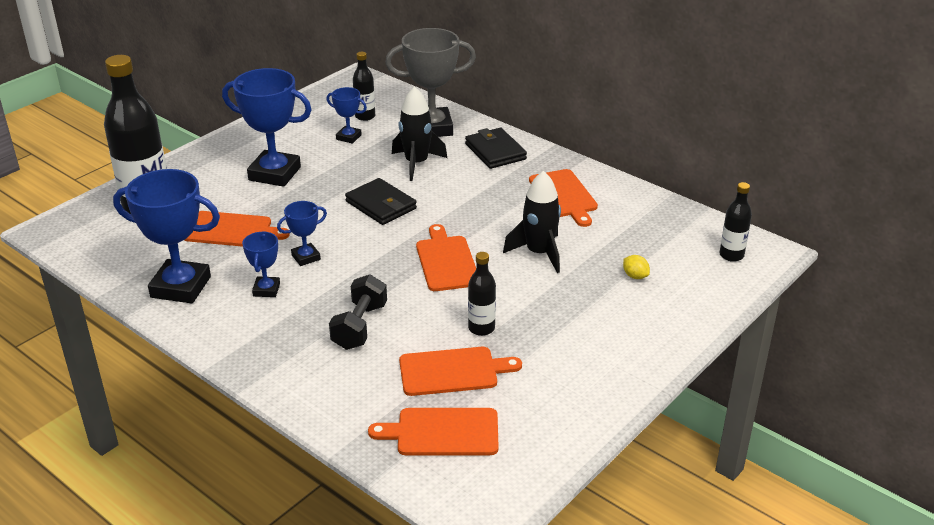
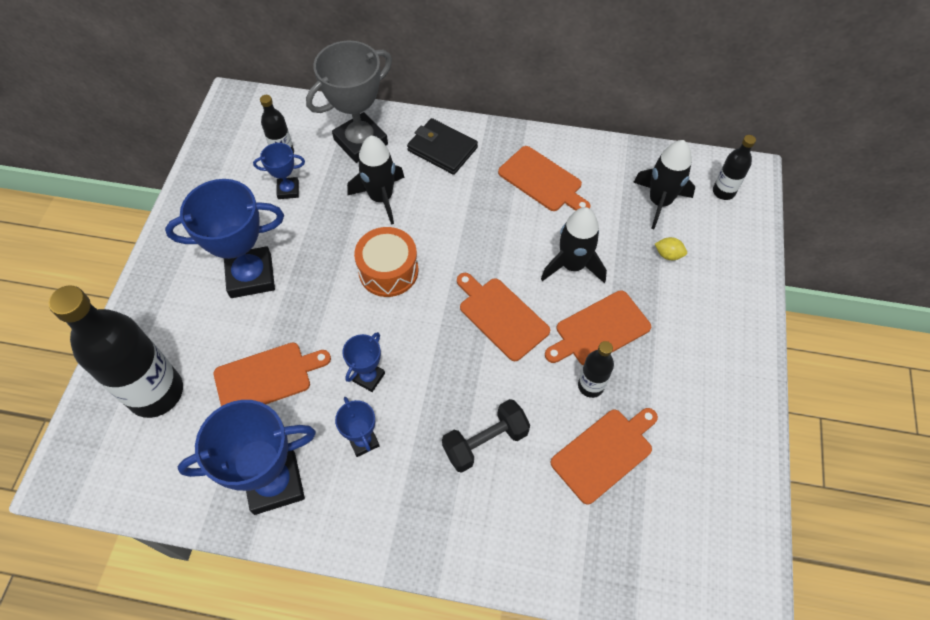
camera: 30 degrees left, 25 degrees up
(359, 326) = (485, 442): black dumbbell -> black dumbbell turned 75 degrees clockwise
(381, 205) = (388, 271): black wallet -> orange drum
(443, 432) = (648, 531): orange cutting board -> orange cutting board (599, 329)
(660, 242) = (659, 202): none -> black rocket

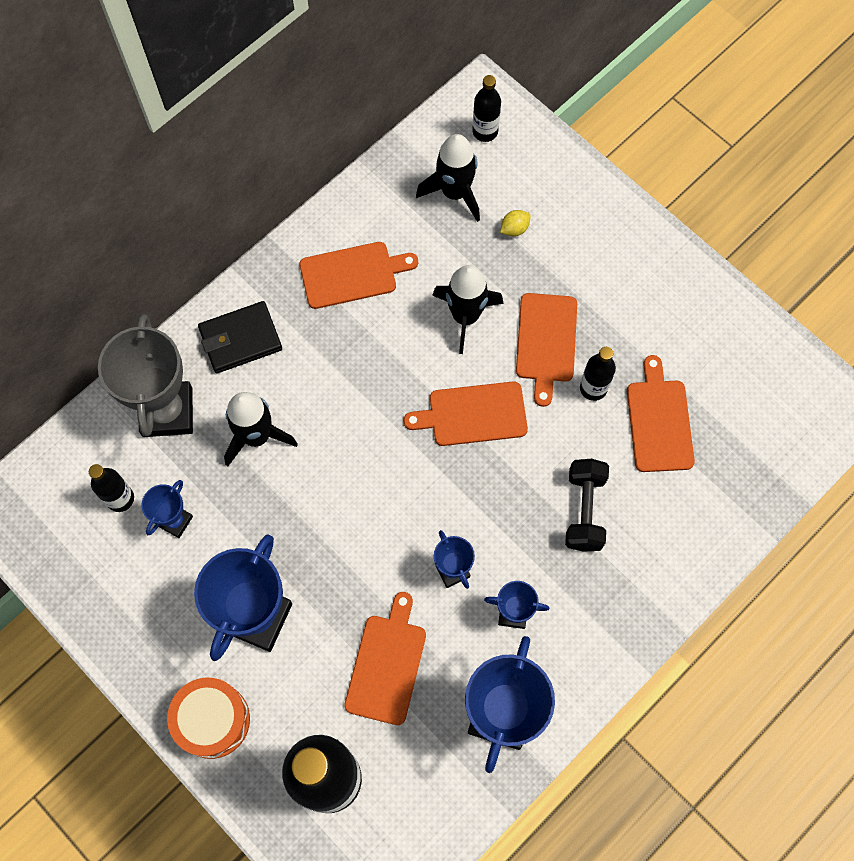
camera: 55 degrees left, 10 degrees up
(388, 271) = (349, 483): orange drum -> orange drum (212, 720)

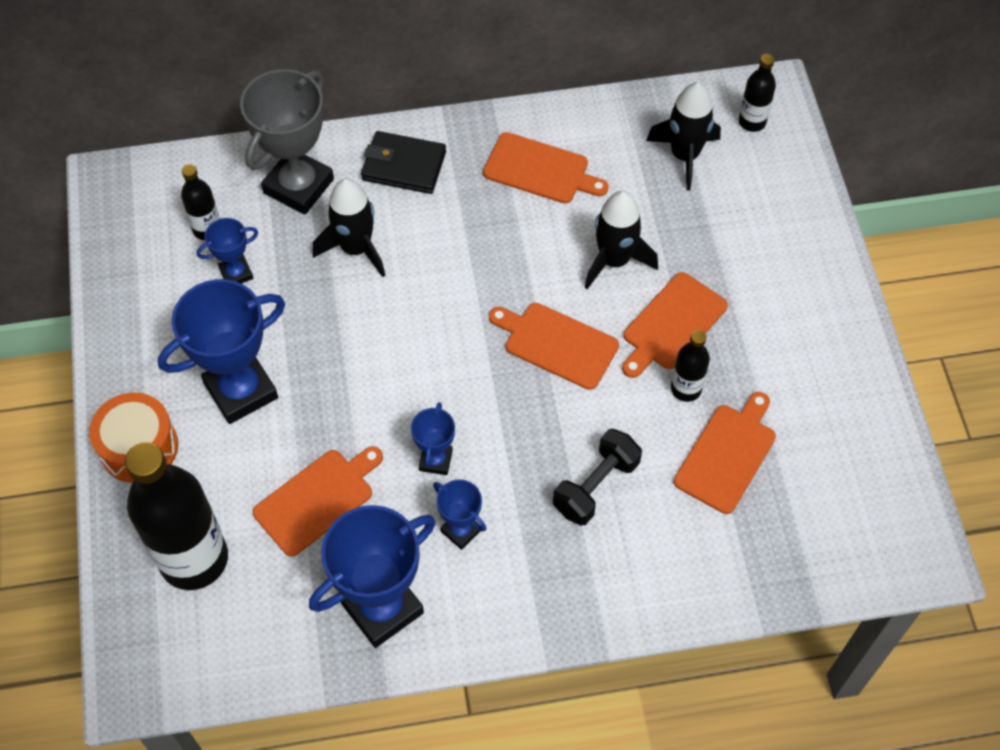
camera: 35 degrees right, 10 degrees down
(514, 229) = (716, 215): yellow lemon -> none

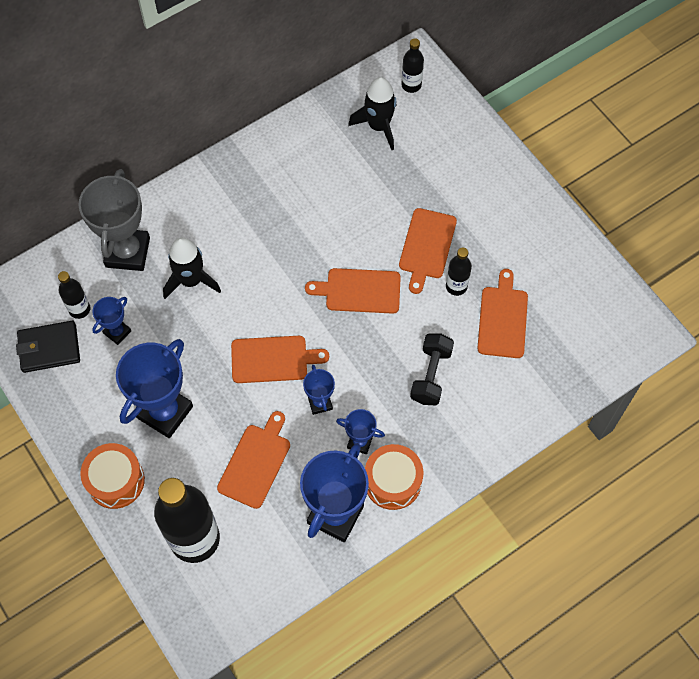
camera: 25 degrees left, 5 degrees up
(404, 166) = (193, 208): black wallet -> black wallet (49, 348)
(477, 599) = (392, 482): none -> orange drum
(540, 170) = (288, 174): orange cutting board -> orange cutting board (273, 359)
(614, 260) = (368, 218): black rocket -> none

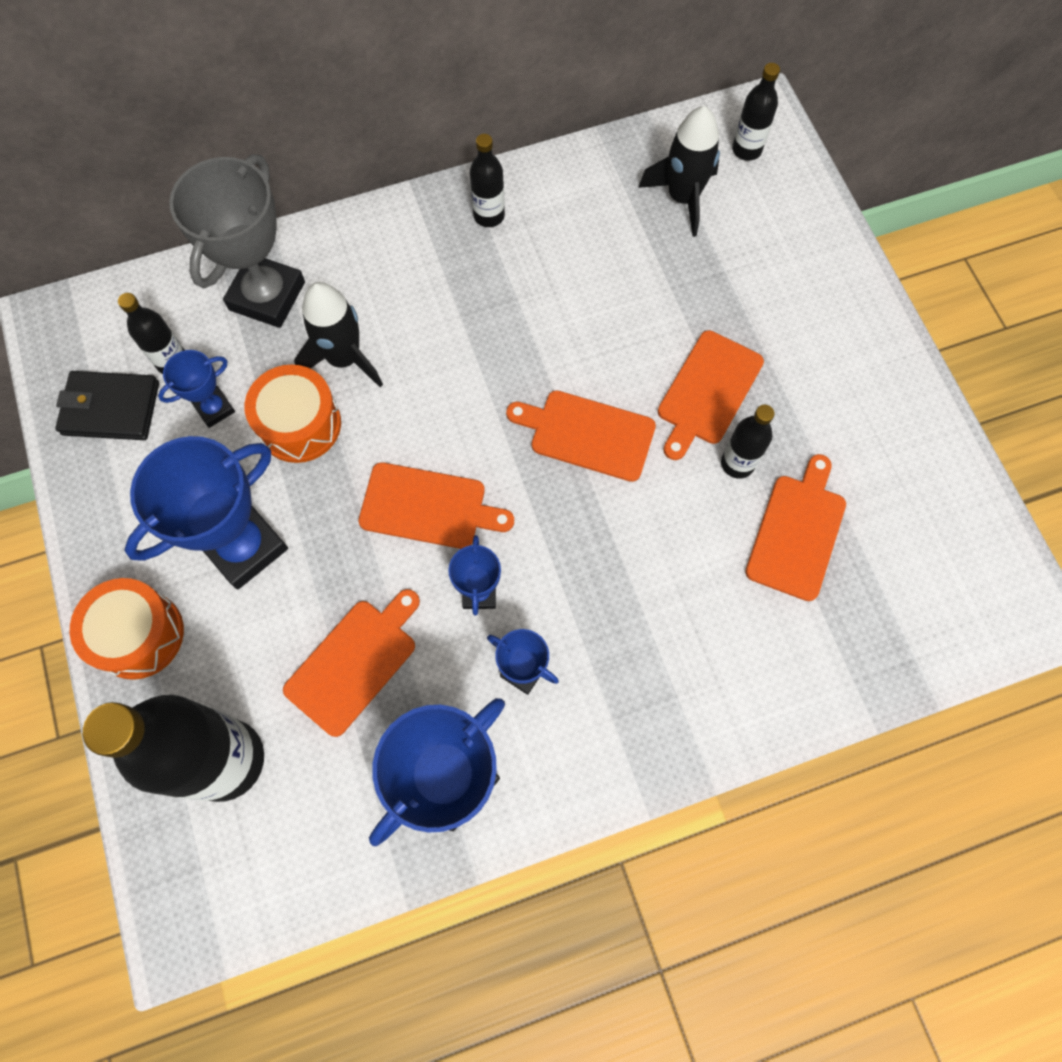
camera: 15 degrees right, 5 degrees up
(257, 166) = (489, 216): none -> black bottle
(392, 482) = (556, 751): orange drum -> orange drum (299, 424)
(431, 375) = (662, 593): black dumbbell -> none

